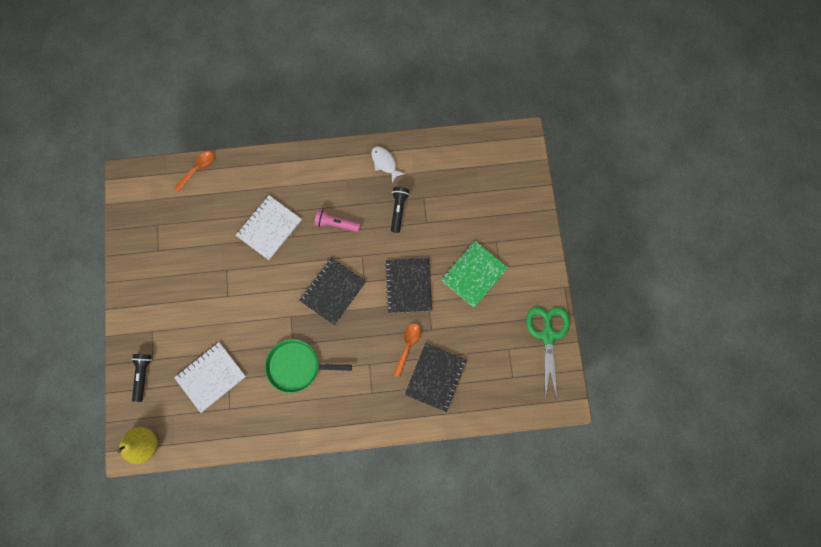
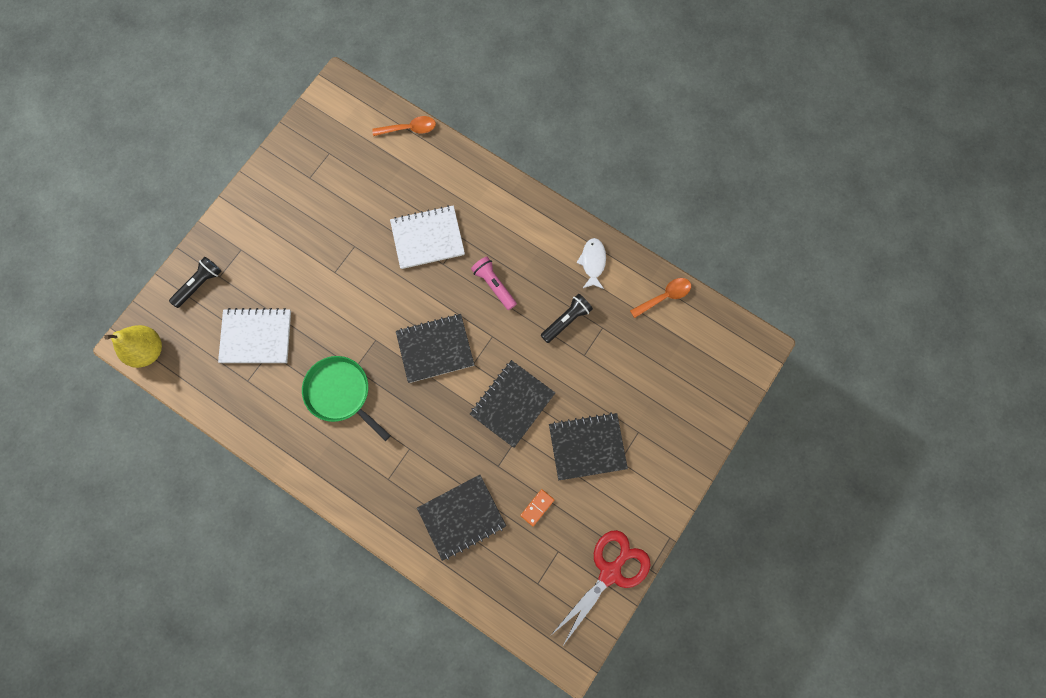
camera: 40 degrees right, 0 degrees up
(408, 346) = (461, 462): orange spoon -> orange spoon (664, 296)
(474, 274) = (587, 446): green notebook -> black notebook
(475, 334) = (537, 507): none -> orange domino
(548, 335) = (610, 572): green scissors -> red scissors

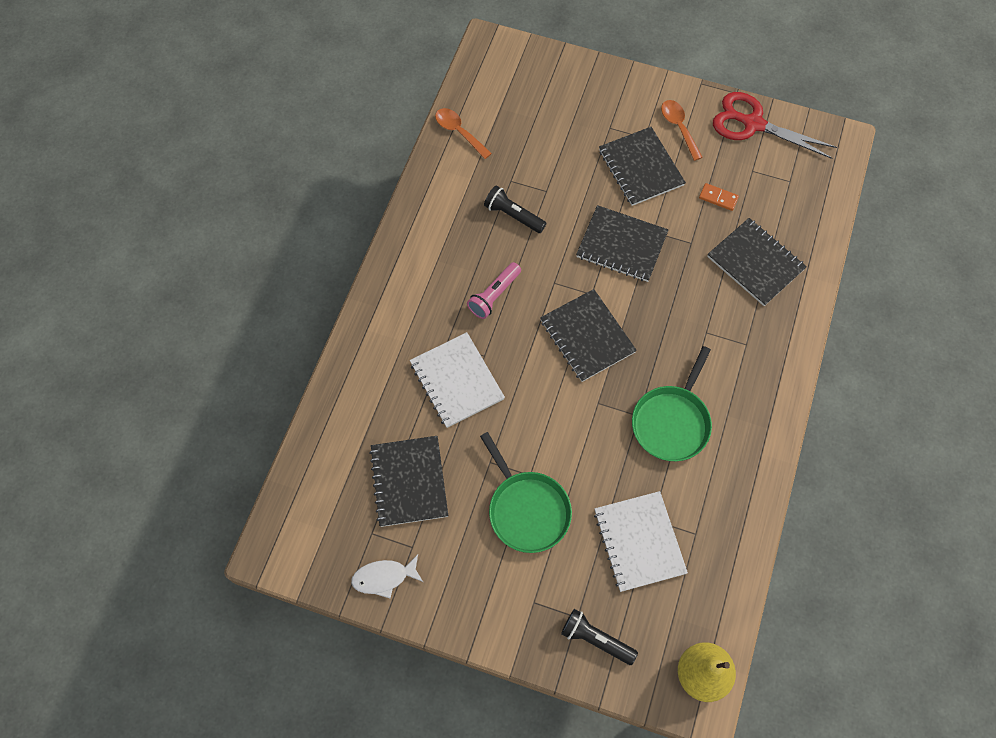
camera: 105 degrees left, 10 degrees down
(309, 263) = (526, 509): none -> green pan
(358, 186) = (409, 482): none -> black notebook
(409, 129) = (315, 443): orange spoon -> orange spoon (678, 127)
(593, 262) = (439, 205): white fish -> white fish (384, 577)

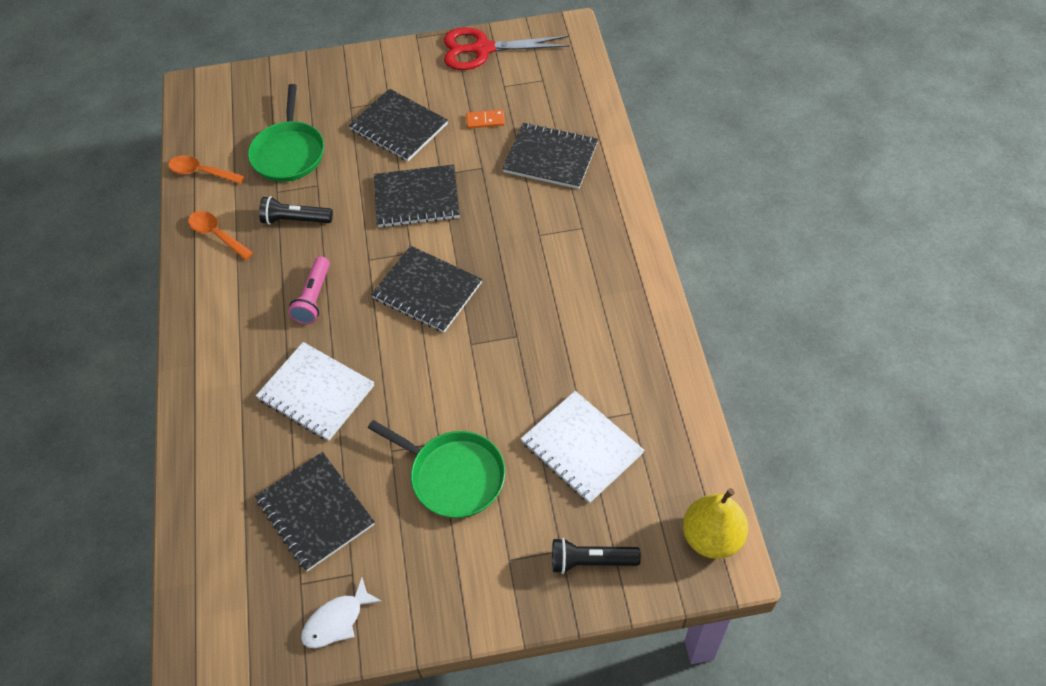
camera: 25 degrees left, 10 degrees down
(672, 422) = (551, 326): green pan -> green pan (289, 152)
(678, 127) = (416, 80): orange spoon -> orange spoon (217, 235)

